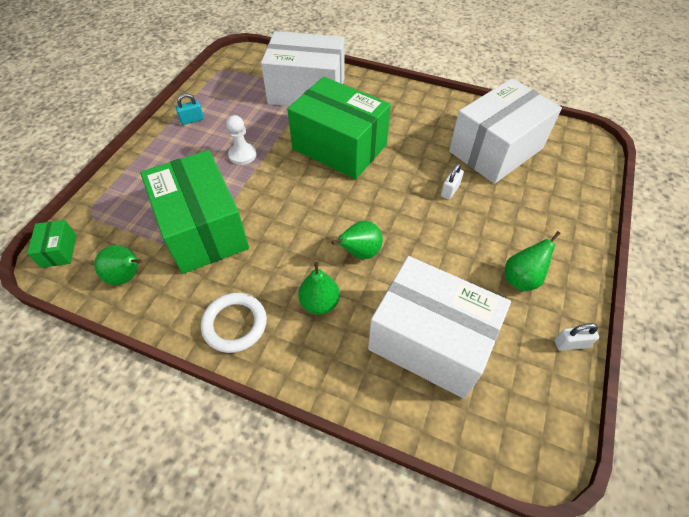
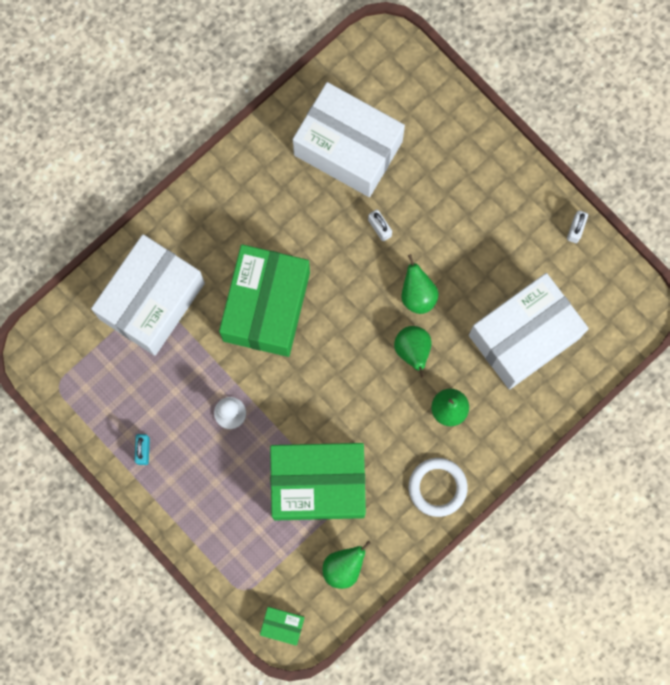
camera: 65 degrees left, 25 degrees up
(339, 147) = (266, 306): green box -> green box turned 45 degrees counterclockwise
(496, 150) = (348, 148): white box -> white box turned 45 degrees counterclockwise
(521, 279) = (504, 227): green pear -> green pear (417, 294)

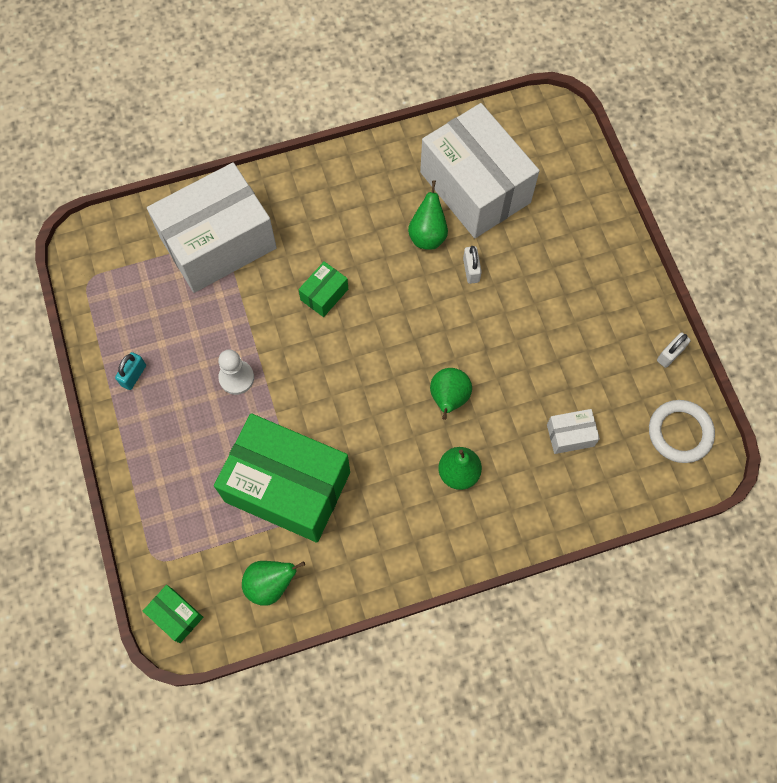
camera: 25 degrees right, 10 degrees down
(266, 306) = (324, 294): green box -> green box, size x0.41
(417, 294) = (479, 347): green pear -> green pear (427, 235)
(437, 487) = (409, 547): white ring -> white ring (680, 432)
(524, 336) = (570, 435): white box -> white box, size x0.41

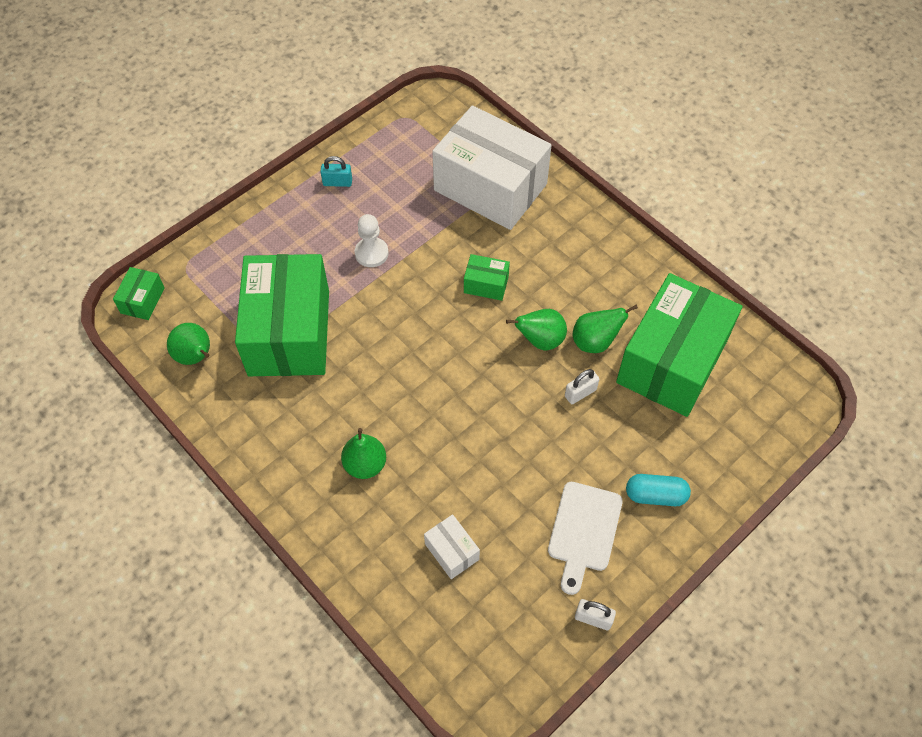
camera: 65 degrees right, 10 degrees down
(448, 398) = (436, 426): green pear -> green pear (540, 340)
(475, 187) = (672, 361): white box -> green box
(588, 259) = (655, 495): none -> turquoise capsule
(595, 327) = (583, 531): none -> white cutting board
(680, 432) = (508, 661): white ring -> none

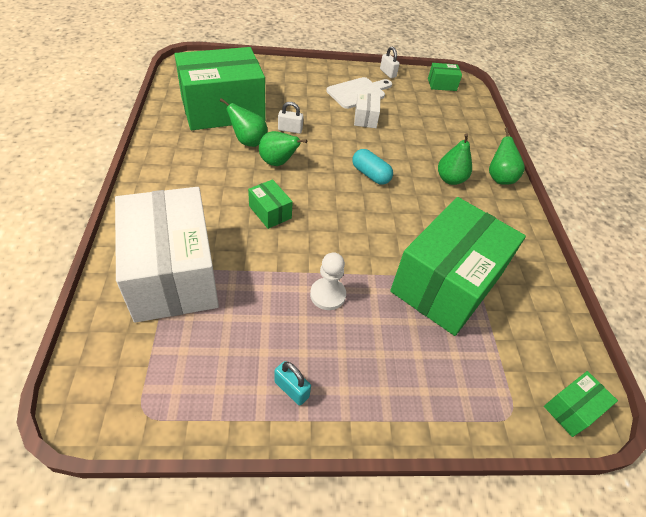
camera: 145 degrees left, 10 degrees down
(195, 356) = (538, 319): green pear -> green pear (499, 178)
(452, 551) = (432, 123): white box -> white box (365, 118)
(505, 665) = (442, 84): none -> green box
(655, 495) = (308, 82): turquoise capsule -> turquoise capsule (370, 175)

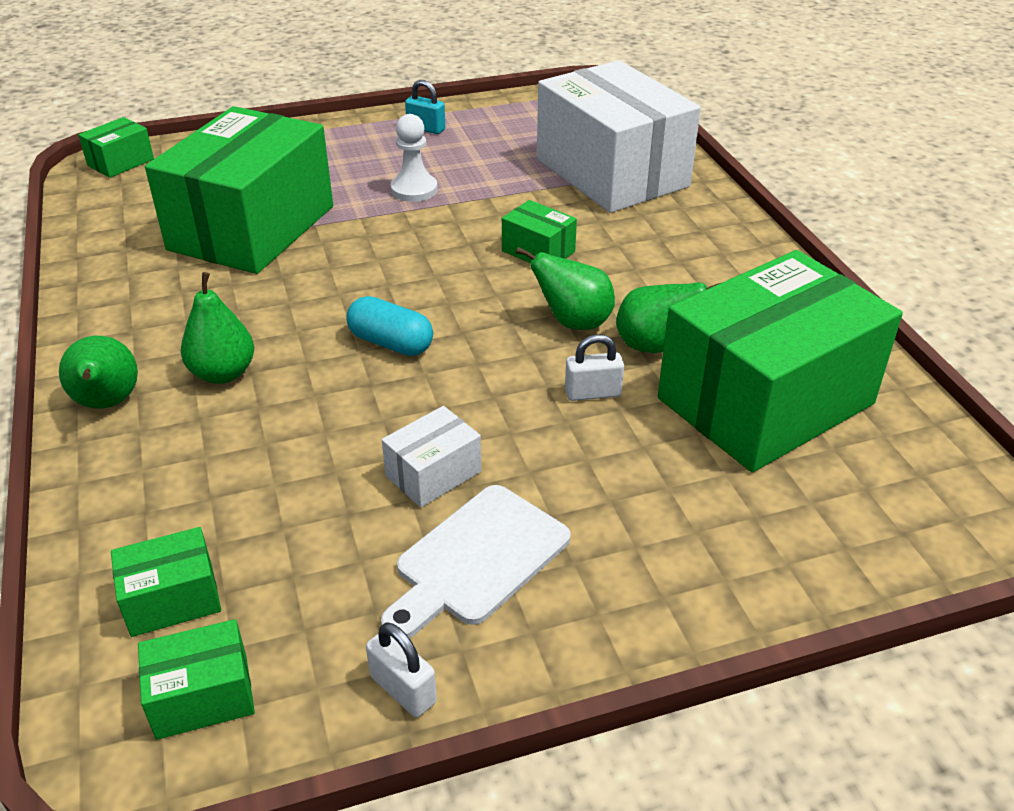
camera: 170 degrees right, 10 degrees down
(365, 118) = (433, 473): white box -> white box turned 60 degrees clockwise
(455, 106) = (172, 599): none -> green box

